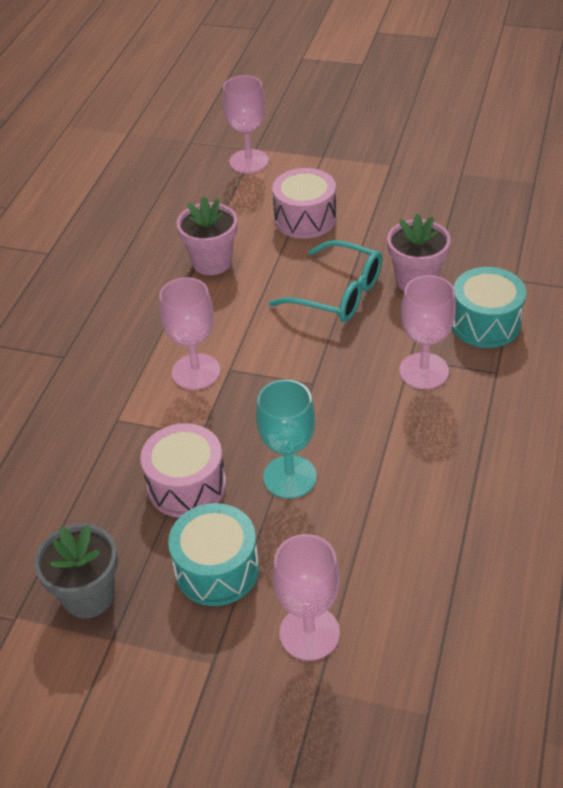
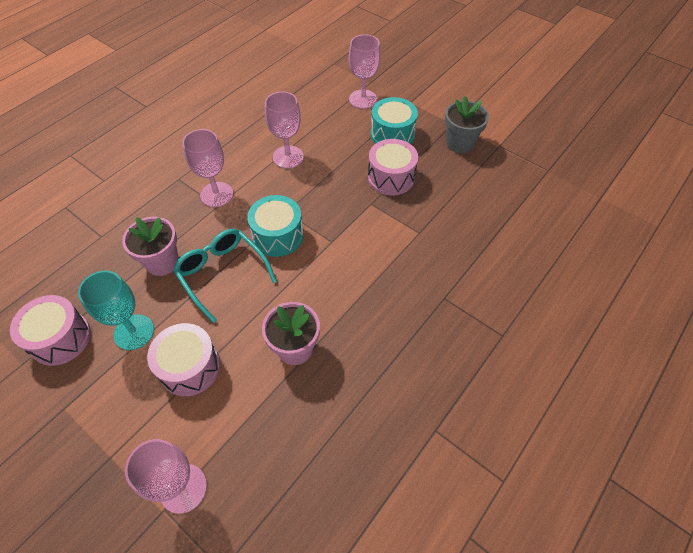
camera: 160 degrees left, 10 degrees up
(196, 372) = (354, 248): pink goblet -> pink goblet (288, 157)
(289, 477) = (333, 163): turquoise goblet -> turquoise goblet (134, 332)
(448, 197) = (60, 338): none -> pink drum
(485, 323) = (152, 211): turquoise drum -> turquoise drum (278, 236)

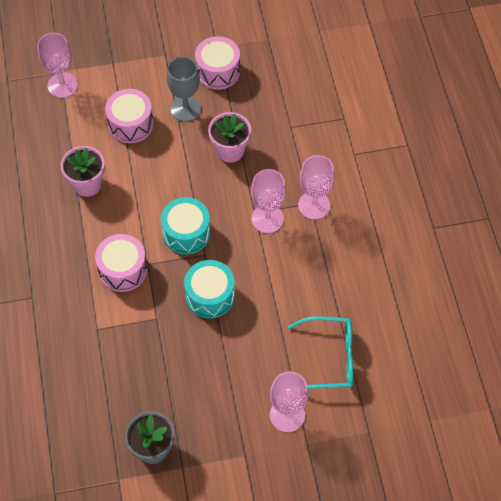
camera: 130 degrees right, 5 degrees up
(134, 332) = (185, 109): turquoise goblet -> grey goblet
(222, 273) = (185, 179): turquoise glasses -> turquoise glasses (329, 358)
(288, 157) = (264, 295): pink goblet -> pink goblet (314, 205)
(391, 177) = (168, 355): pink drum -> pink drum (123, 270)
(392, 134) = (216, 400): turquoise drum -> turquoise drum (210, 296)

